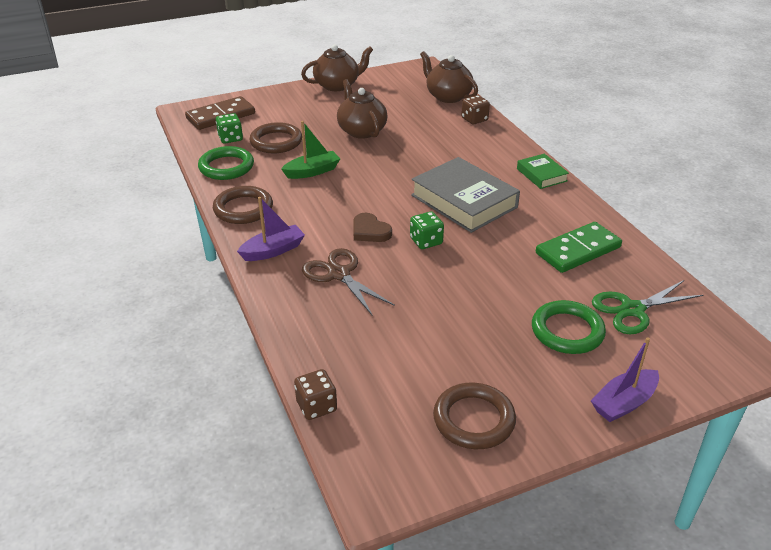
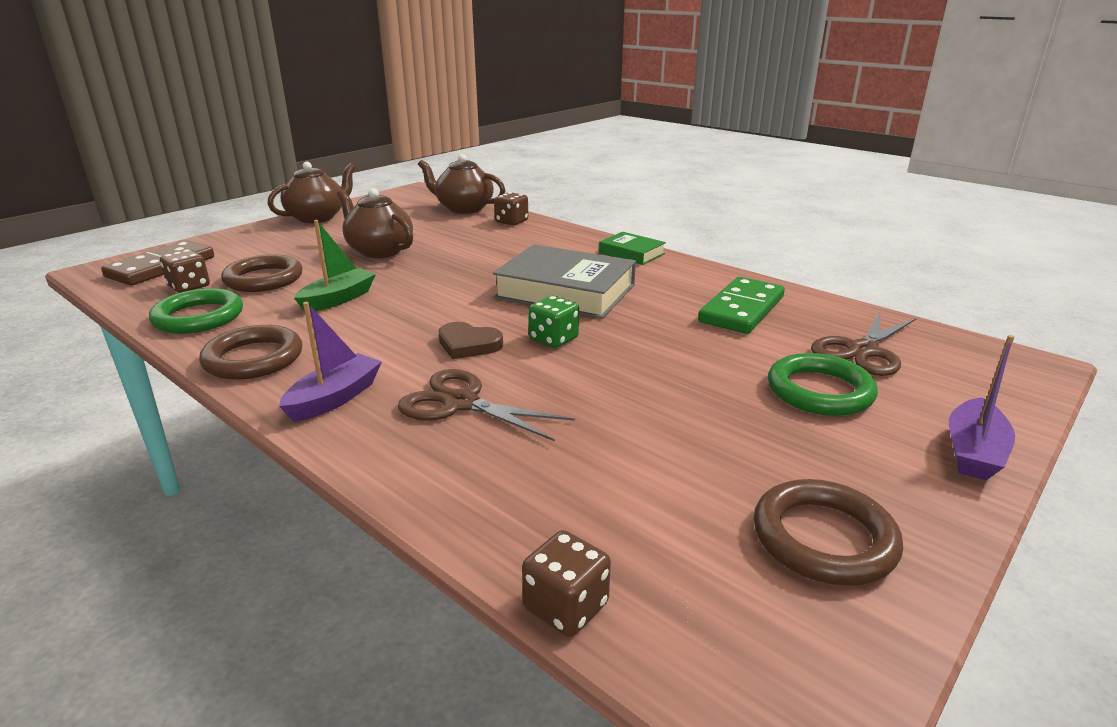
camera: 25 degrees left, 10 degrees down
(230, 138) = (189, 286): green dice -> brown dice
(632, 309) = (862, 351): green scissors -> brown scissors

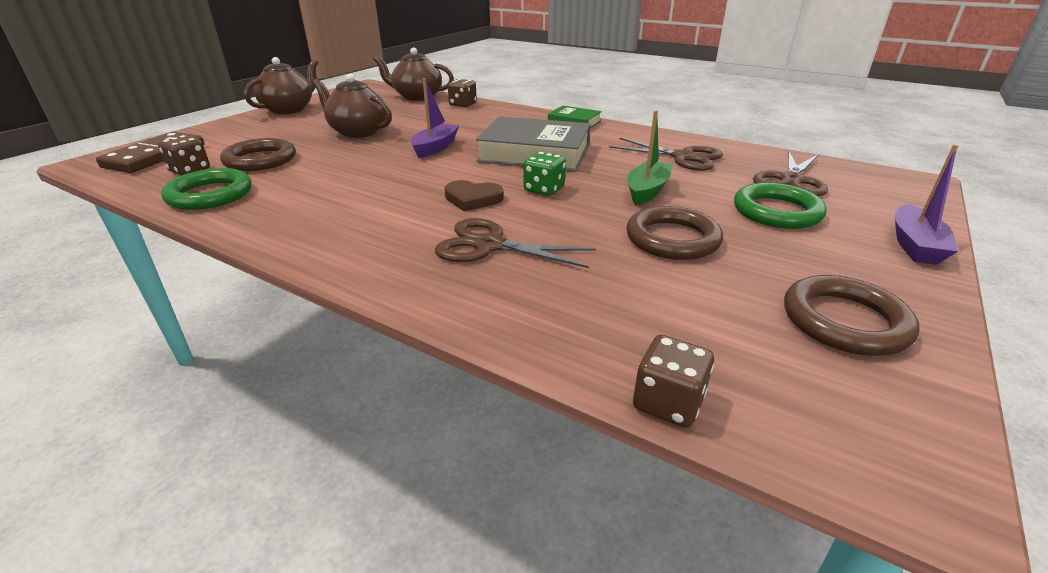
camera: 10 degrees left, 5 degrees up
(253, 358) = (279, 225): brown ring -> brown ring (672, 239)
(335, 398) = (372, 251): purple boat -> purple boat (435, 147)
(338, 299) = (338, 171): green boat -> green boat (647, 191)
(741, 309) = (683, 157): green domino -> brown scissors

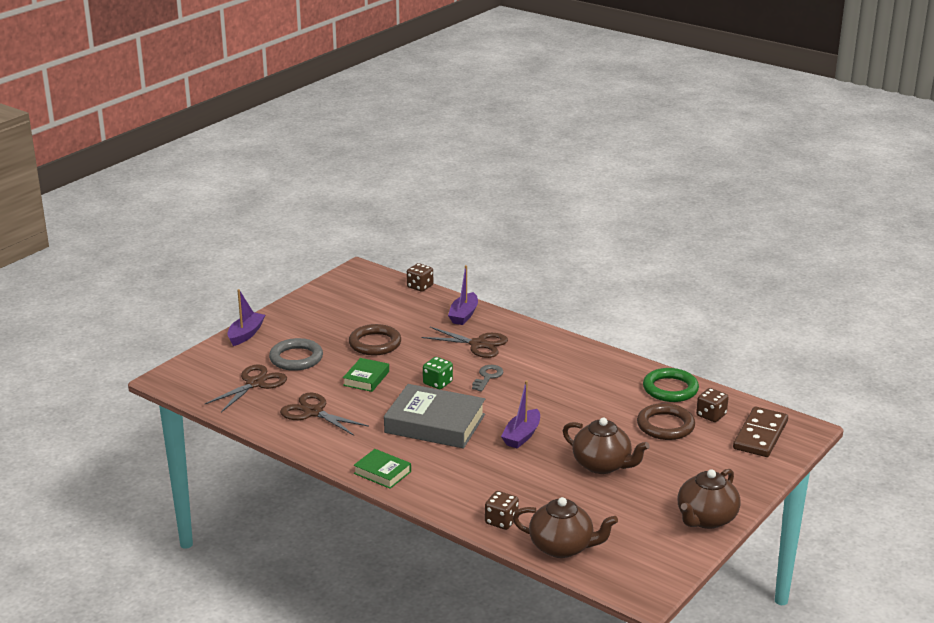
camera: 175 degrees left, 5 degrees down
(473, 199) = (487, 377): brown heart -> grey key
(525, 308) = (463, 315): none -> purple boat
(647, 191) = (366, 378): green boat -> green book
(776, 211) = (296, 358): green ring -> grey ring
(844, 321) = (329, 305): brown ring -> none

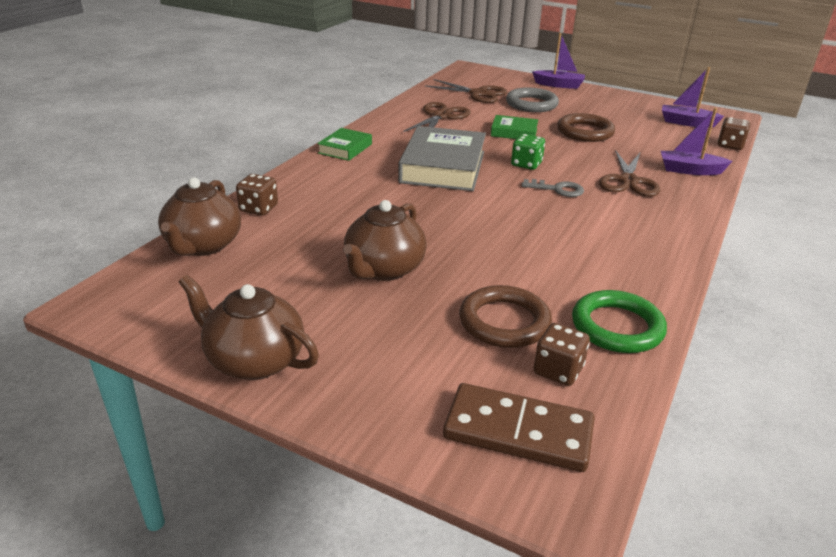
camera: 80 degrees right, 5 degrees up
(522, 436) = (436, 214): purple boat -> purple boat (686, 123)

